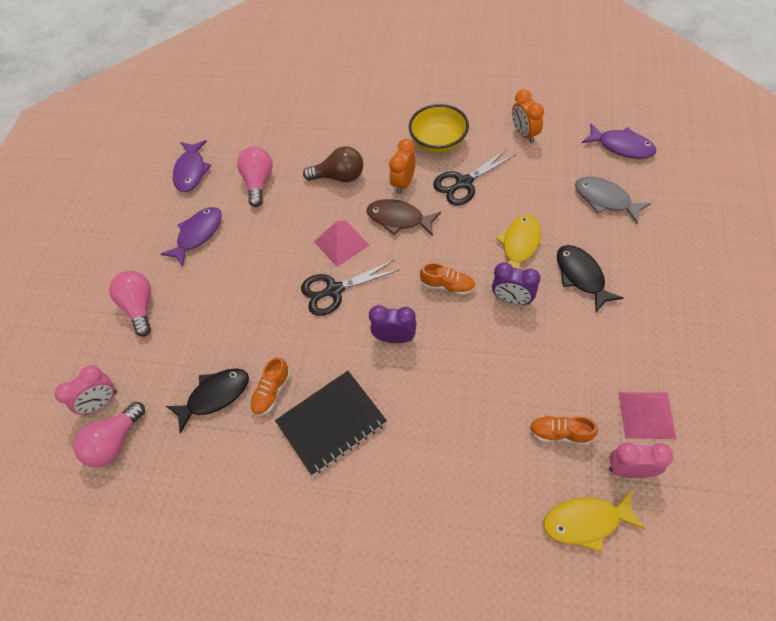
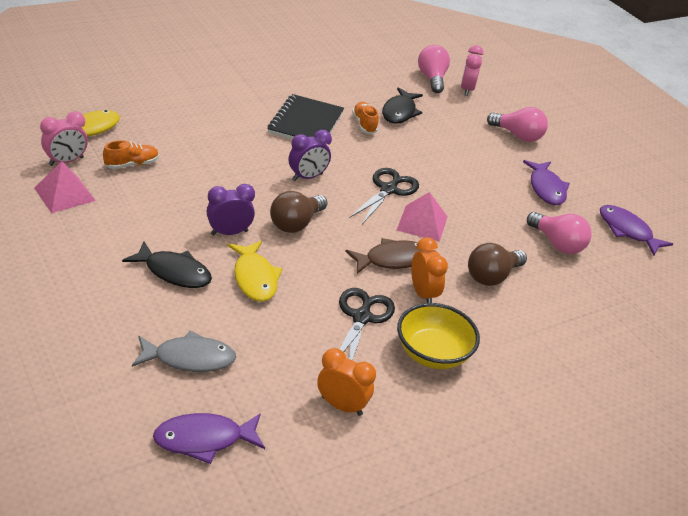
camera: 130 degrees right, 20 degrees down
(447, 286) = (296, 223): orange shoe -> brown light bulb

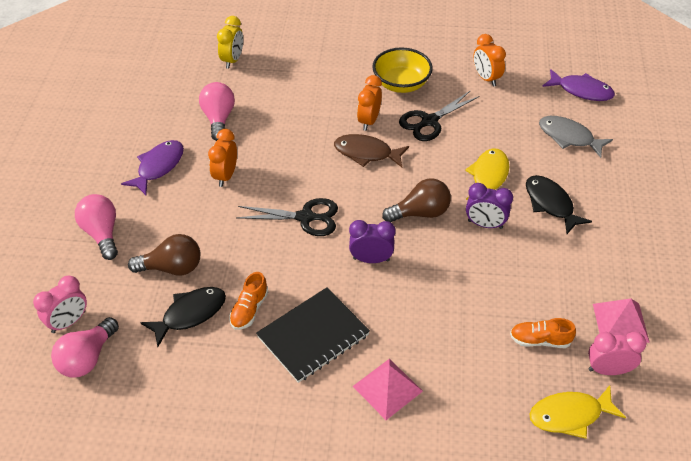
camera: 140 degrees left, 10 degrees up
(388, 190) = (306, 217): black scissors -> black scissors turned 150 degrees counterclockwise
(422, 223) = (309, 175): pink pyramid -> pink pyramid (387, 388)
(487, 199) = (225, 176): none -> orange clock
(492, 276) = (302, 114): brown light bulb -> brown light bulb (172, 268)
(627, 231) = (146, 108): purple fish -> none
(629, 310) = (232, 60): none -> yellow clock

